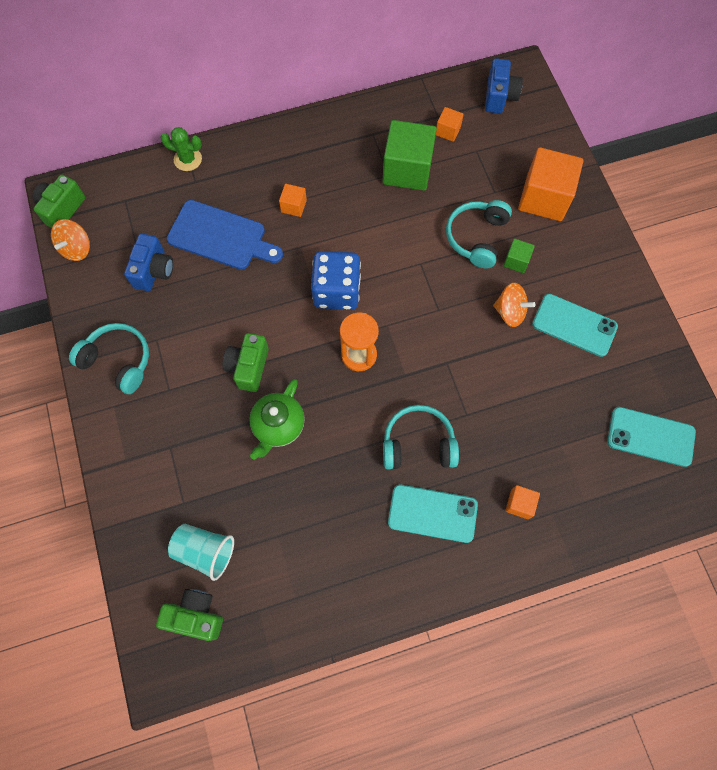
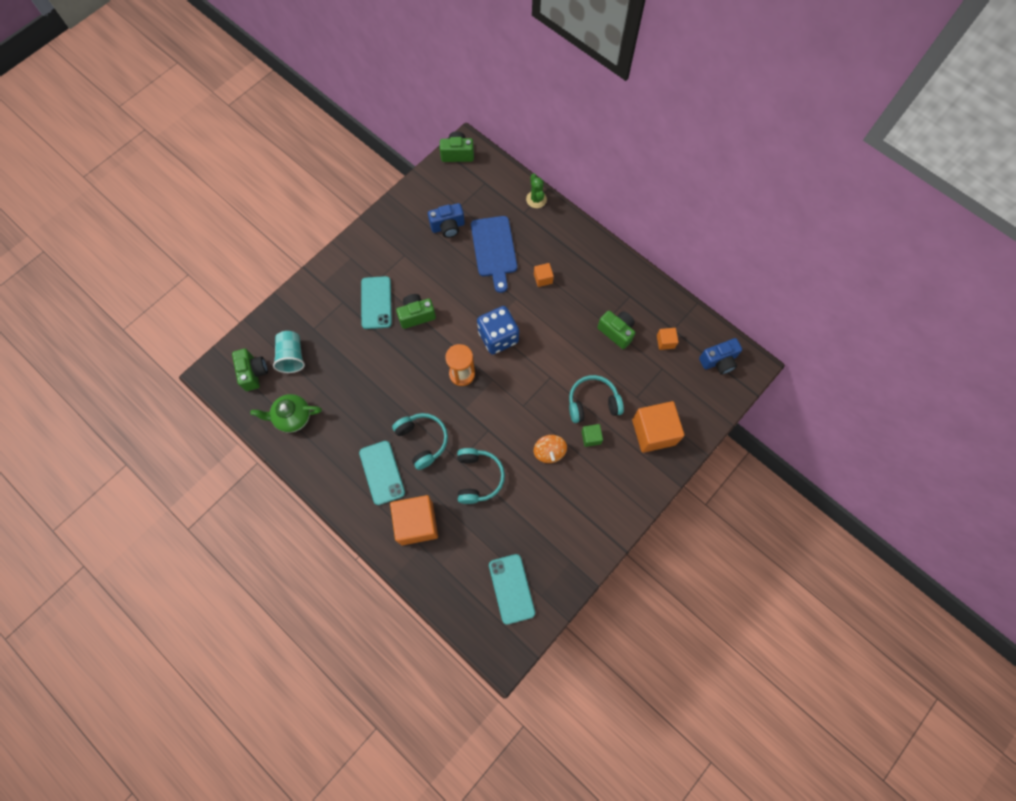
camera: 60 degrees right, 0 degrees up
(76, 248) = (437, 177): orange spinning top -> none
(118, 361) = (379, 243): turquoise headphones -> turquoise headphones (478, 477)
(278, 426) = (388, 353): green teapot -> green teapot (292, 417)
(407, 169) = (616, 332): green cube -> green camera
(519, 504) = (416, 523): orange cube -> orange cube, size x2.14
(574, 325) = (565, 499): turquoise phone -> turquoise phone (376, 302)

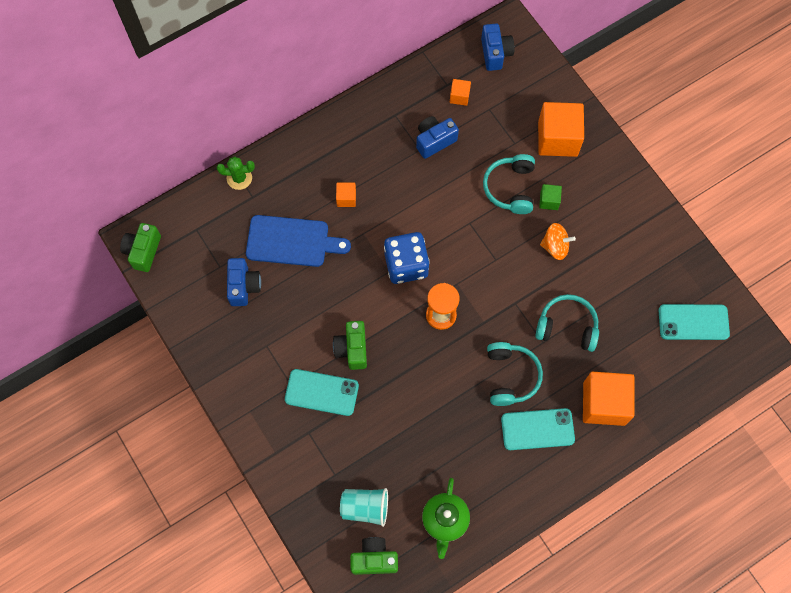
camera: 75 degrees left, 0 degrees up
(422, 441) = (510, 376): turquoise headphones -> turquoise headphones turned 105 degrees clockwise
(616, 332) = (434, 141): green camera -> blue camera

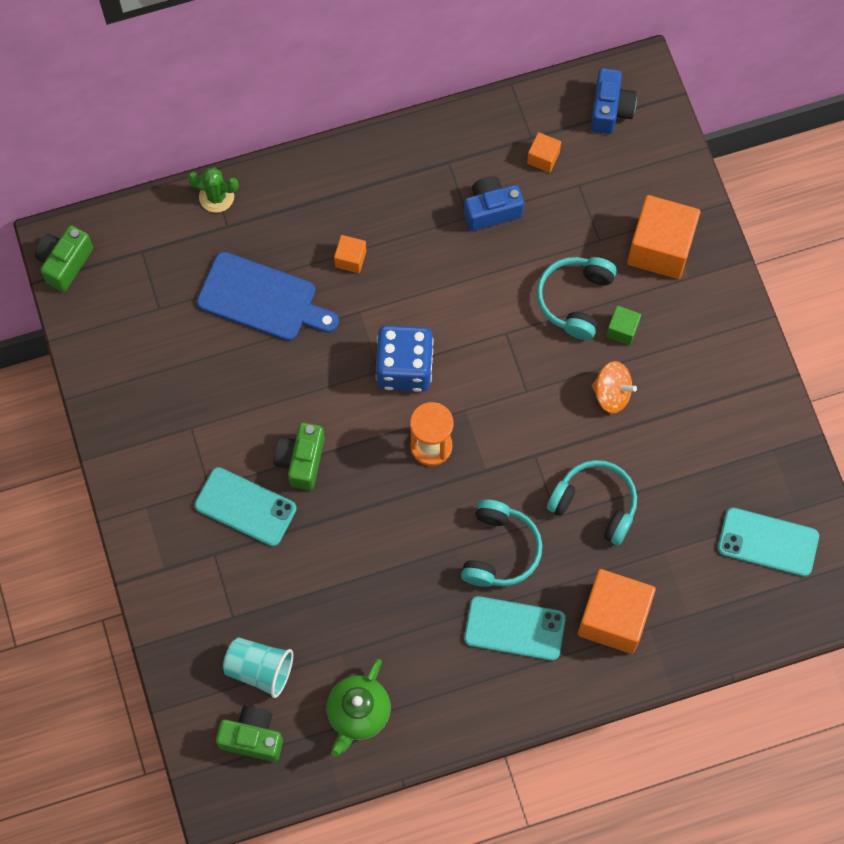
camera: 15 degrees right, 0 degrees up
(244, 286) = (183, 342): blue camera -> none

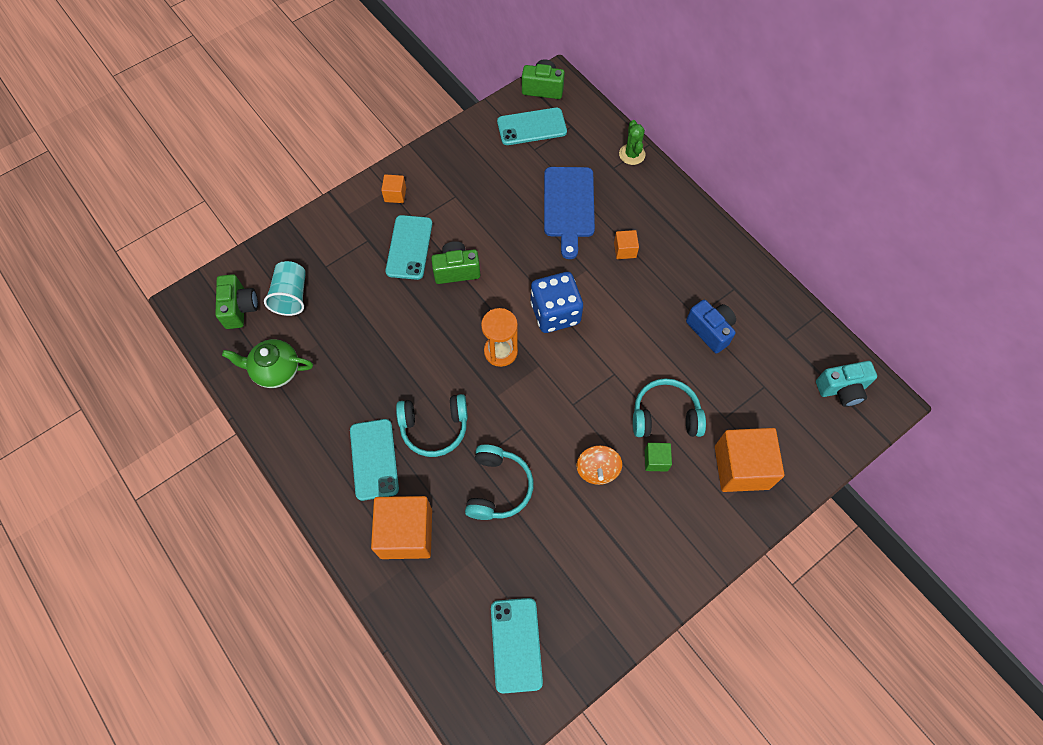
camera: 70 degrees right, 5 degrees down
(122, 299) = (532, 127): none -> turquoise phone
(543, 158) = (773, 353): orange cube -> orange cube (395, 194)
(610, 110) = (841, 389): blue camera -> turquoise camera

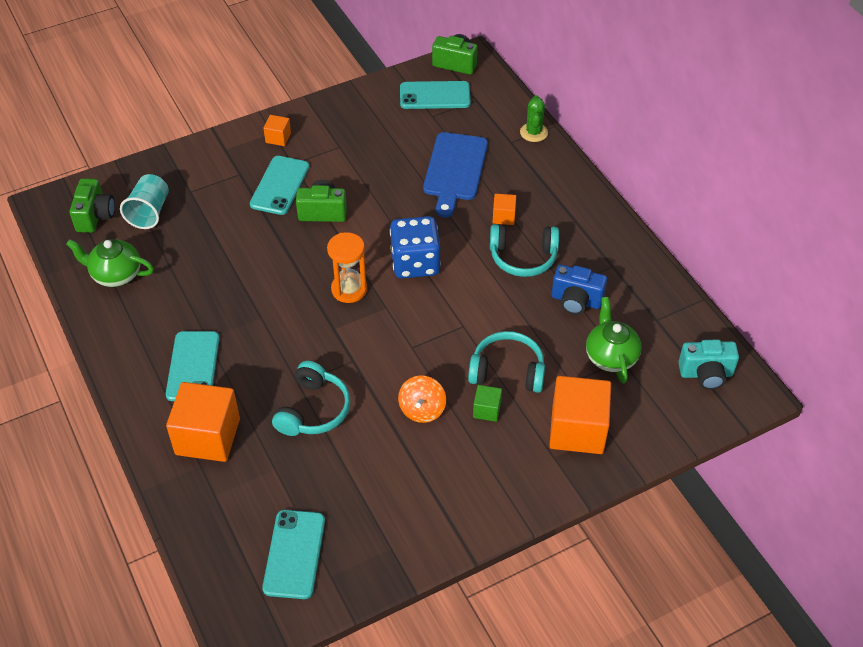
camera: 10 degrees right, 15 degrees down
(434, 427) = (262, 347): turquoise headphones -> turquoise headphones (523, 257)
(710, 330) = (576, 301): blue camera -> blue camera turned 135 degrees clockwise
(754, 385) = (610, 356): none -> green teapot

